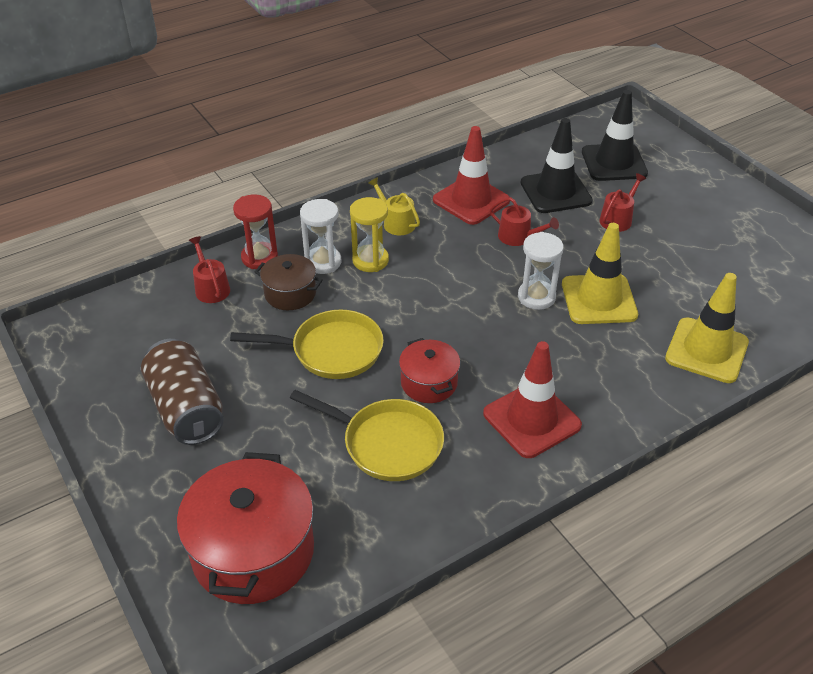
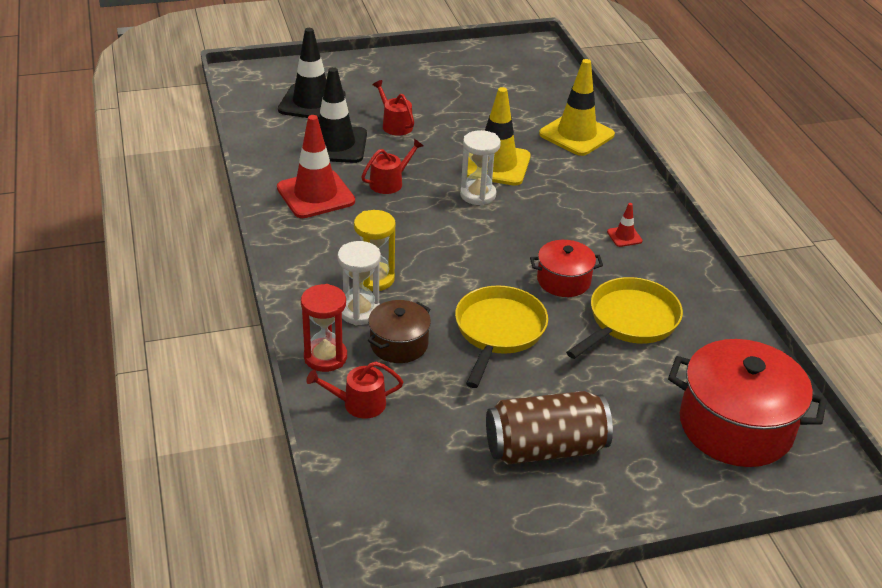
camera: 75 degrees left, 5 degrees down
(396, 223) = (322, 249): yellow watering can -> none
(531, 419) = (624, 236): red traffic cone -> red traffic cone, size x0.43

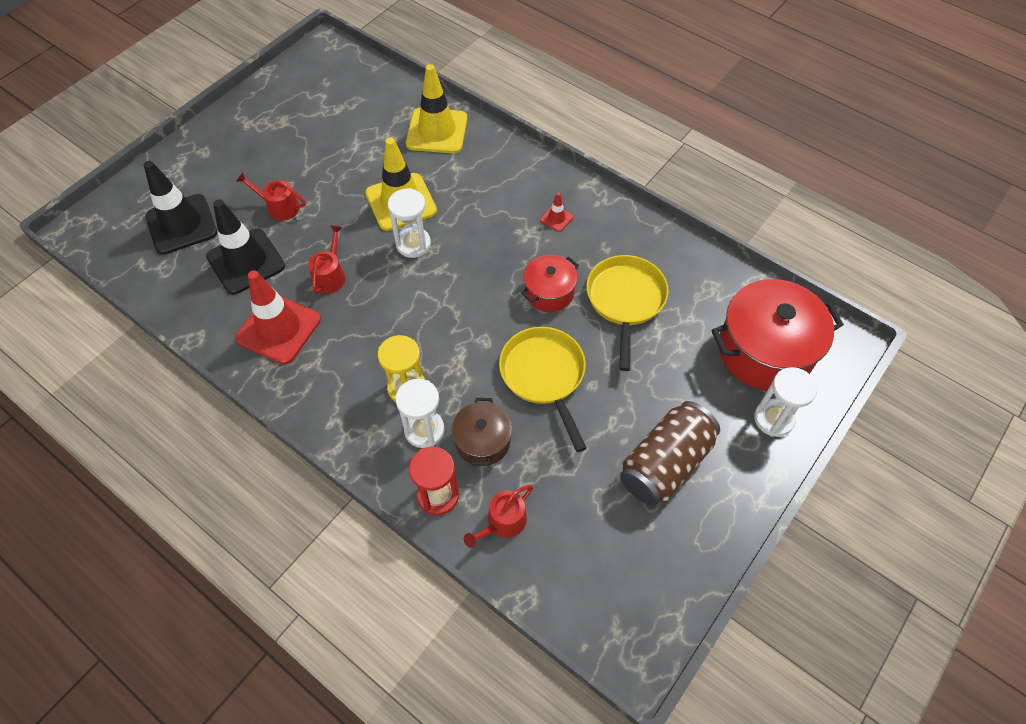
camera: 35 degrees left, 20 degrees up
(690, 478) = (773, 419): none -> white hourglass

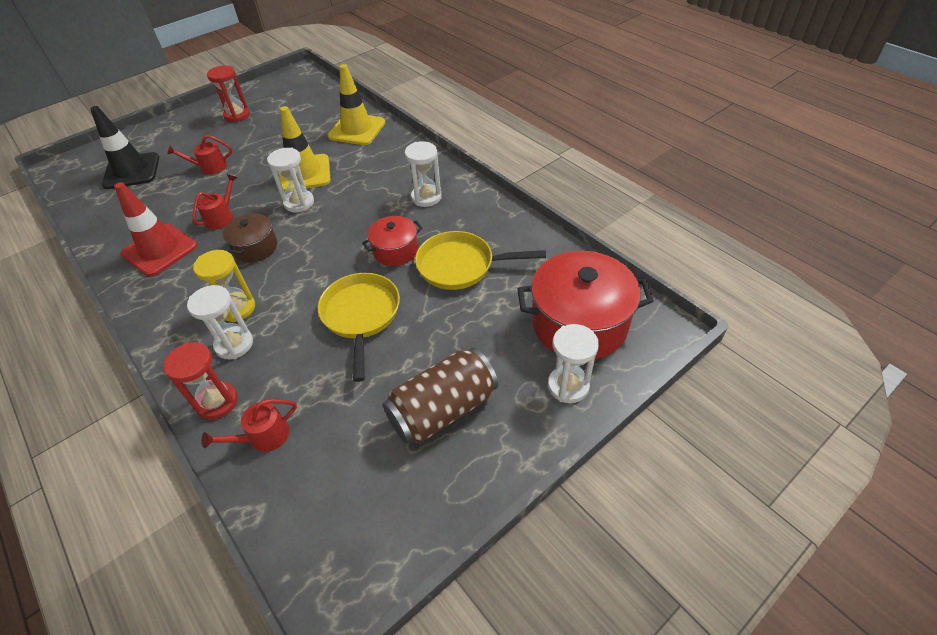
camera: 15 degrees right, 10 degrees down
(246, 261) = (163, 200): black traffic cone -> none
(275, 124) = (237, 115): none -> red hourglass
(279, 207) = (210, 167): red watering can -> red watering can turned 45 degrees counterclockwise
(482, 441) = (280, 362): brown pot -> brown pot (255, 247)
(556, 218) = (426, 197): red traffic cone -> white hourglass
(625, 301) = (460, 265): yellow pan -> yellow pan turned 105 degrees counterclockwise

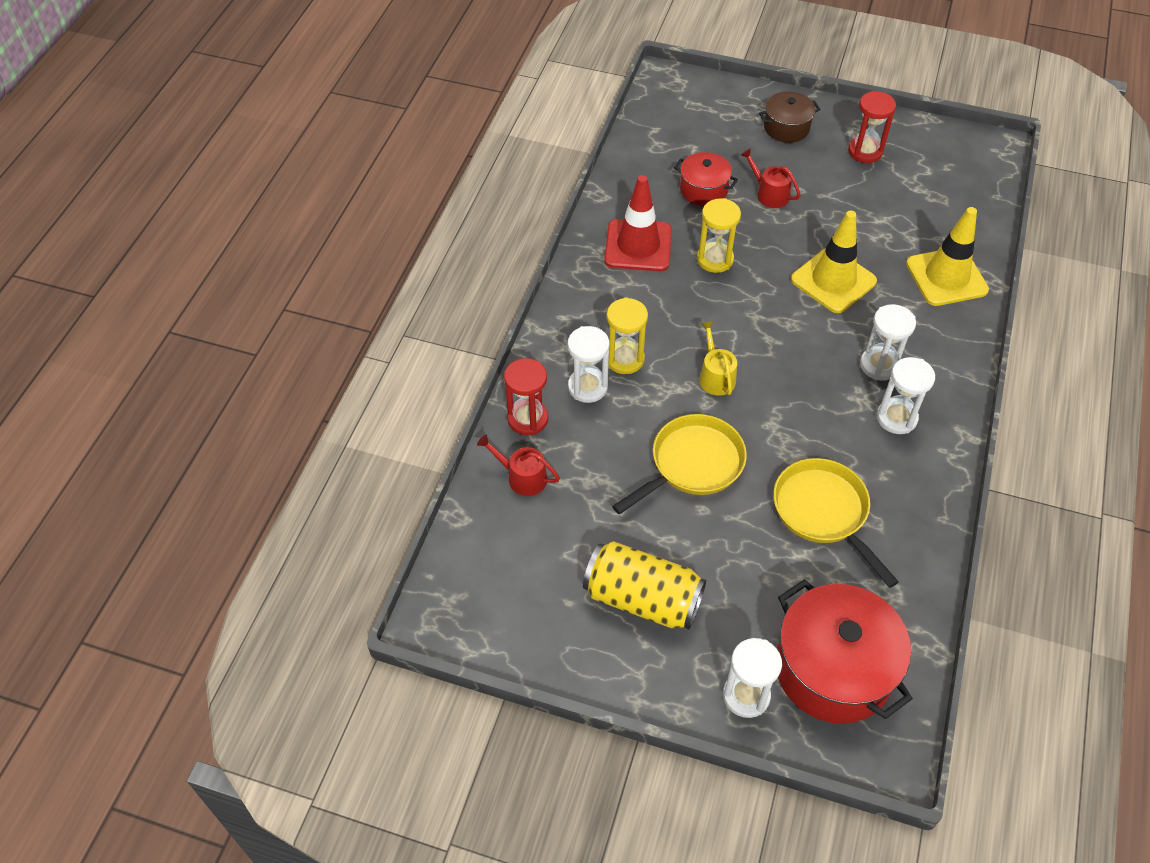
camera: 55 degrees right, 5 degrees up
(132, 171) = (709, 137): black traffic cone -> none
(221, 217) = (715, 259): red watering can -> yellow hourglass
(255, 247) = (702, 317): brown pot -> brown pot (786, 128)
(299, 203) = (788, 308): white hourglass -> white hourglass (879, 365)
(307, 265) = (715, 376): none -> yellow watering can
(395, 251) = (795, 439): red pot -> red pot (703, 190)
(443, 409) = (642, 599): brown can -> yellow can

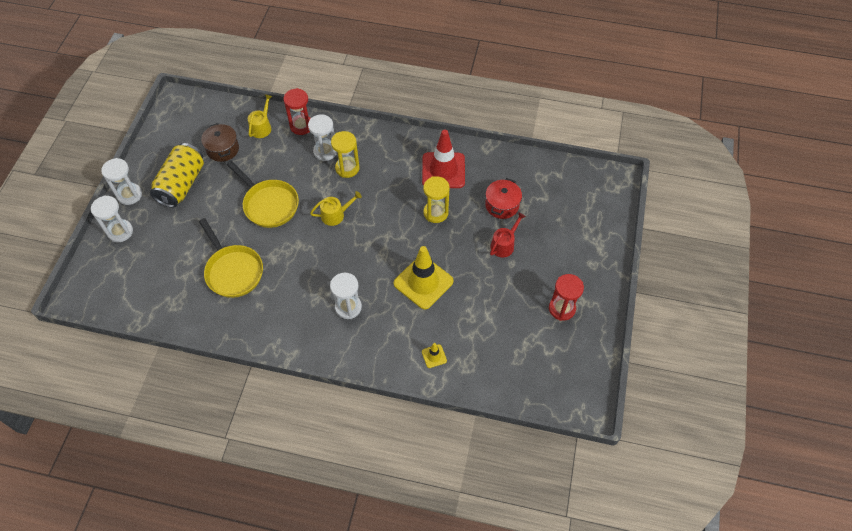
camera: 85 degrees right, 5 degrees up
(522, 477) = (262, 127): red watering can -> yellow watering can
(786, 128) = (578, 256): brown pot -> brown pot (223, 149)
(823, 512) = (233, 271): yellow pan -> yellow pan turned 90 degrees clockwise
(833, 669) = (130, 273): red pot -> none
(896, 418) = (304, 315): white hourglass -> white hourglass (129, 195)
(946, 277) = (434, 356): yellow traffic cone -> yellow traffic cone, size x0.43

